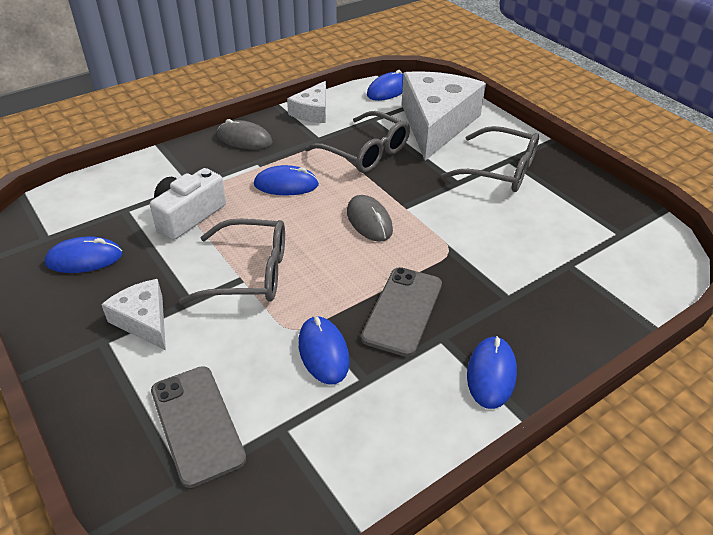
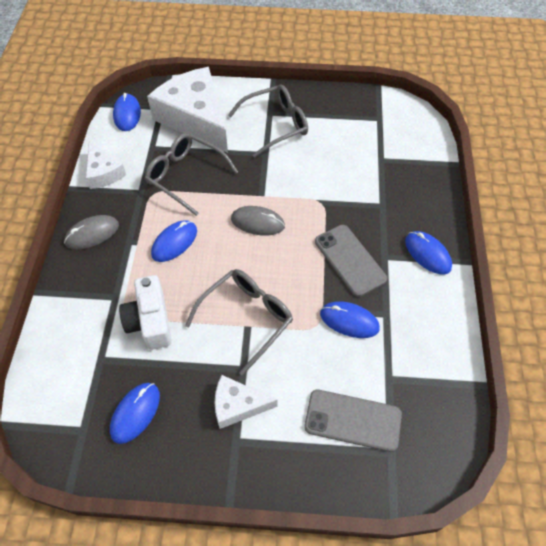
camera: 50 degrees left, 15 degrees up
(365, 152) = (186, 176): grey glasses -> grey glasses turned 135 degrees counterclockwise

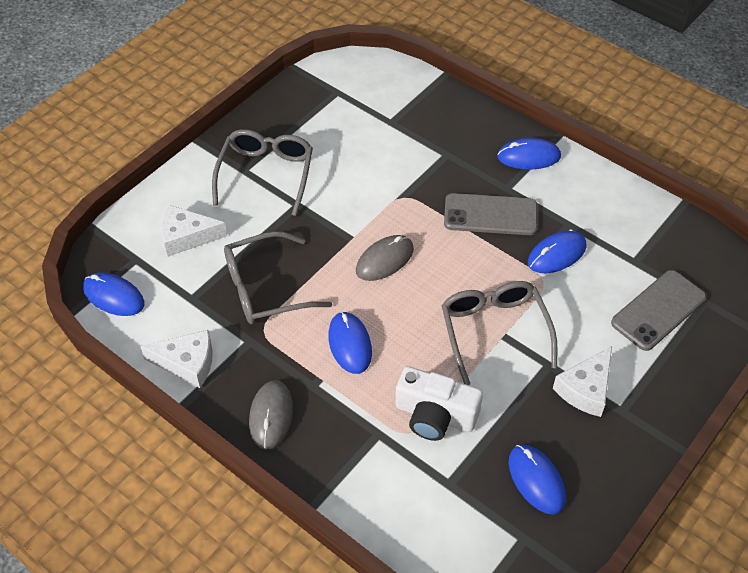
camera: 55 degrees left, 5 degrees down
(195, 118) = (187, 237): white cheese -> white cheese, size x0.50

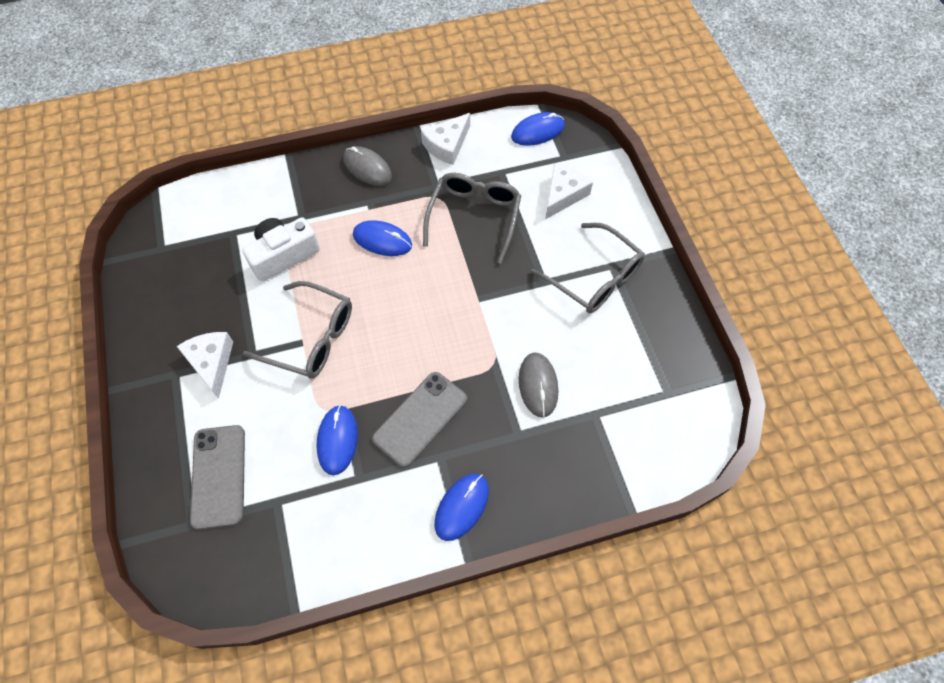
camera: 125 degrees right, 10 degrees up
(384, 260) = (438, 307): grey mouse -> grey mouse (538, 385)
(536, 480) = (185, 281): blue mouse -> none

